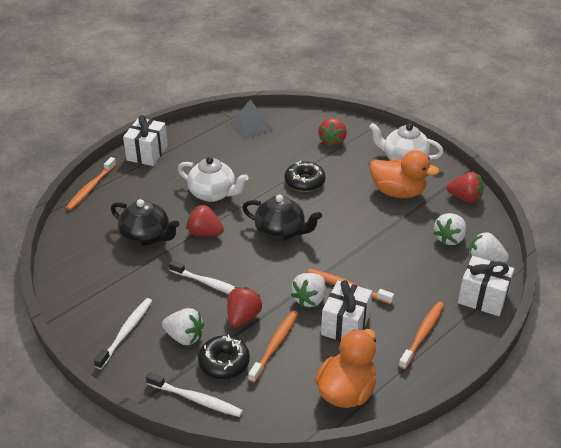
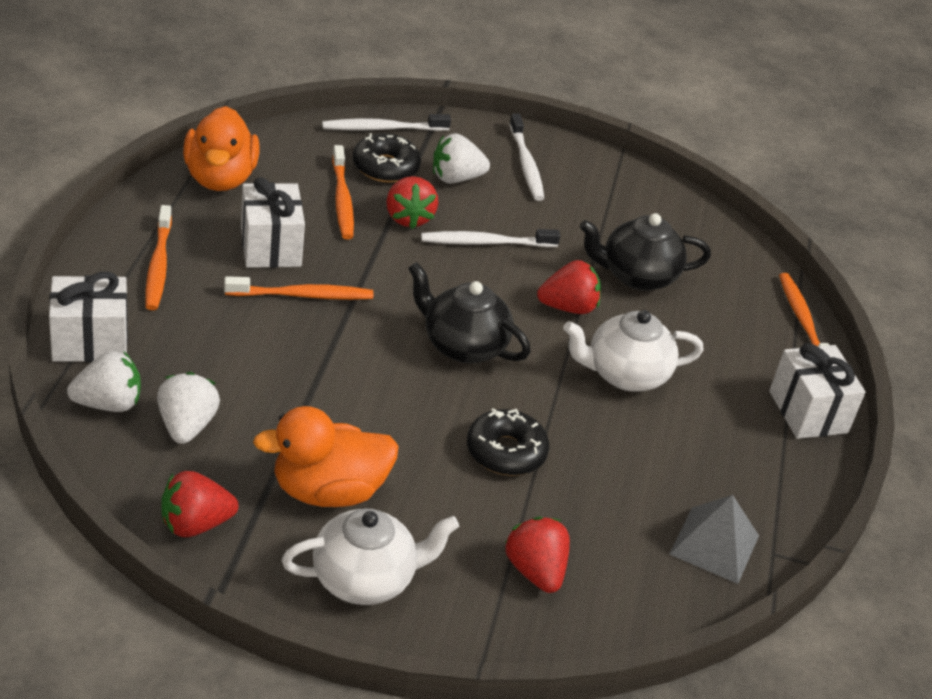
camera: 140 degrees right, 0 degrees up
(281, 232) = (462, 345): black teapot -> black teapot turned 45 degrees clockwise
(309, 299) = (342, 264): white strawberry -> none

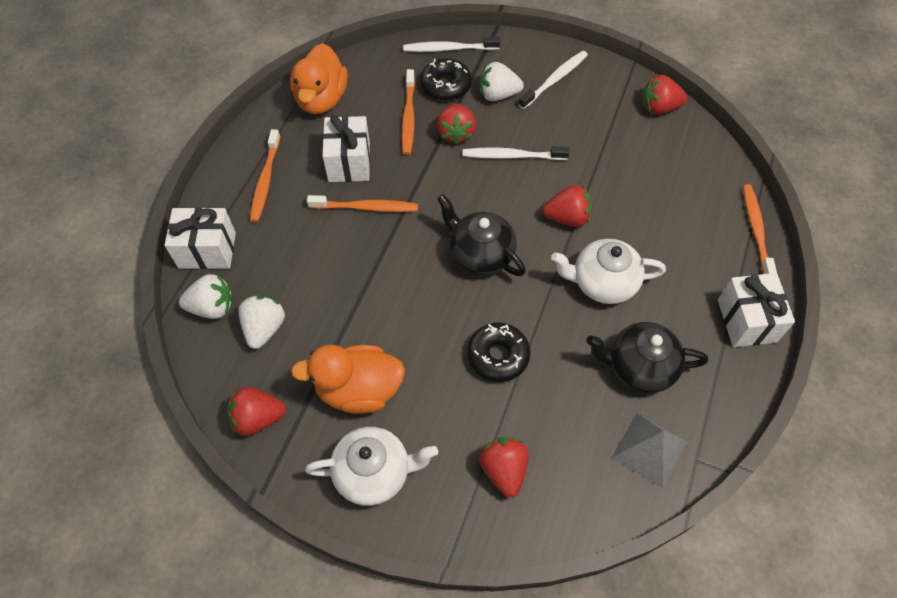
camera: 15 degrees right, 20 degrees up
(526, 164) = (554, 80): white toothbrush -> white toothbrush turned 135 degrees counterclockwise
(637, 276) = (626, 186): black teapot -> black teapot (639, 367)
(662, 196) = (659, 108): none -> red strawberry

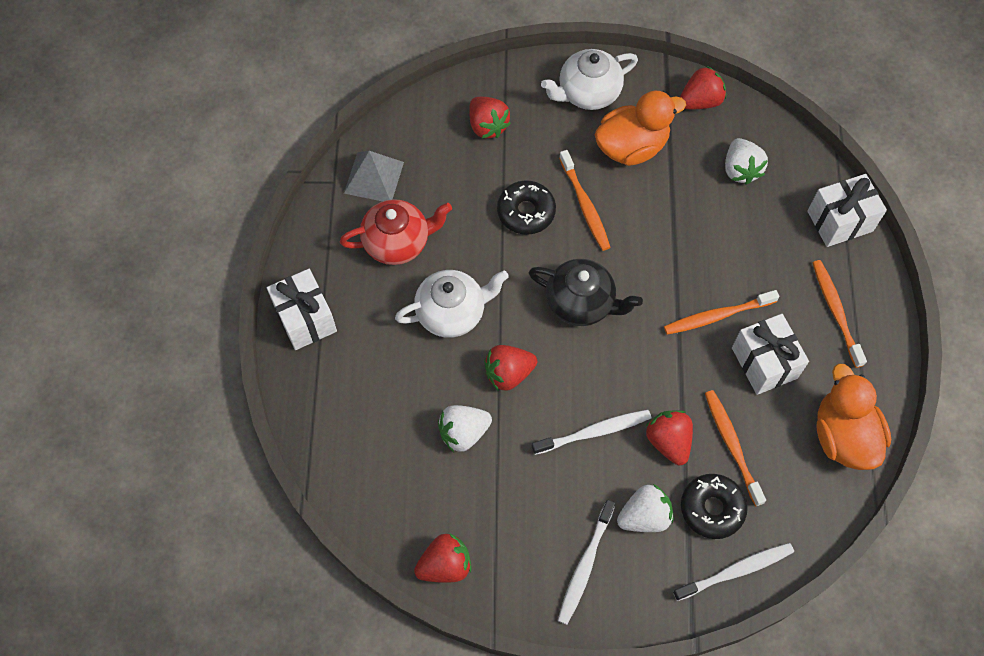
camera: 160 degrees right, 5 degrees up
(212, 307) = (798, 172): white strawberry -> white strawberry (463, 433)
(639, 367) = (398, 242): black teapot -> red teapot
(756, 230) = (307, 425): orange toothbrush -> orange toothbrush (585, 205)

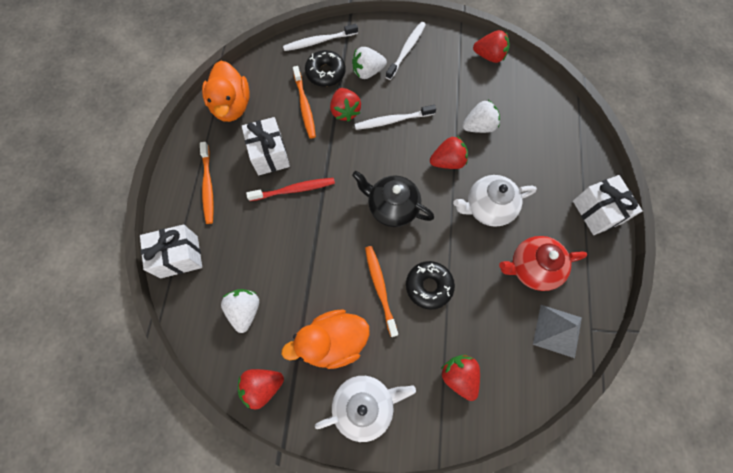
camera: 175 degrees left, 5 degrees up
(445, 565) = (489, 56): red strawberry -> red strawberry turned 150 degrees counterclockwise
(717, 316) = (294, 190): orange toothbrush -> red toothbrush

